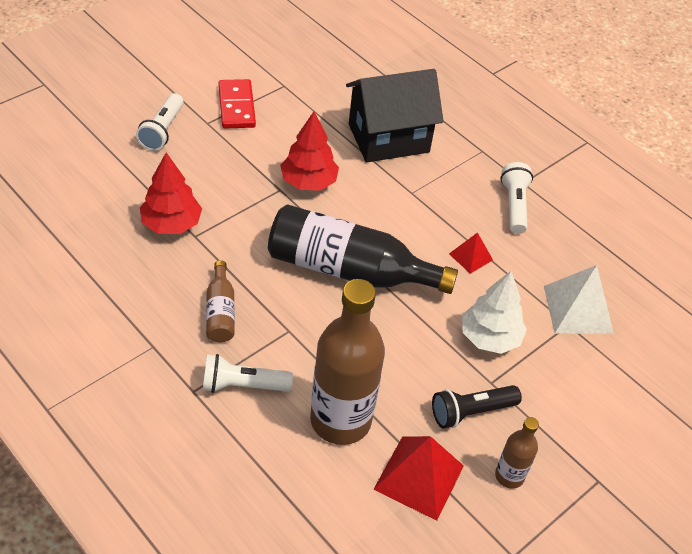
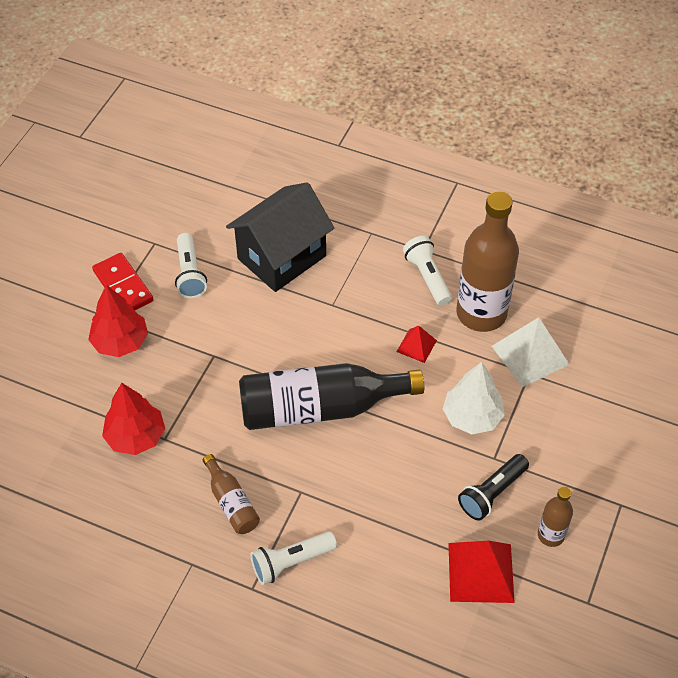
camera: 20 degrees left, 5 degrees up
(162, 131) = (69, 343): white flashlight -> white flashlight (190, 274)
(308, 182) = (235, 336): red tree -> red tree (120, 342)
(340, 420) = (390, 553): brown bottle -> brown bottle (481, 313)

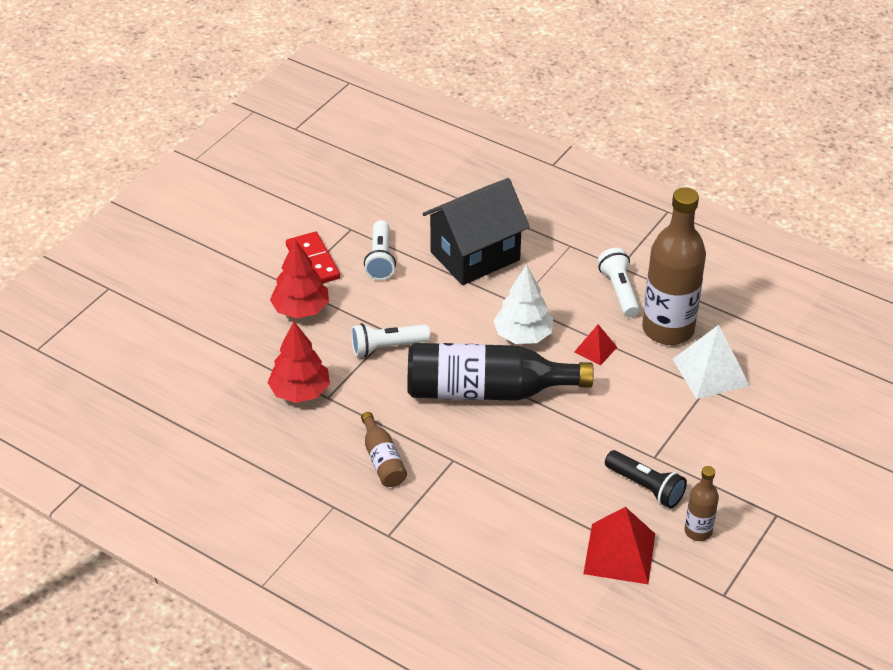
camera: 10 degrees right, 10 degrees down
(291, 562) = (431, 518): white flashlight -> white flashlight (387, 347)
(472, 416) = (639, 418): white tree -> white tree (523, 335)
(492, 493) = (645, 487): black flashlight -> black flashlight turned 105 degrees counterclockwise

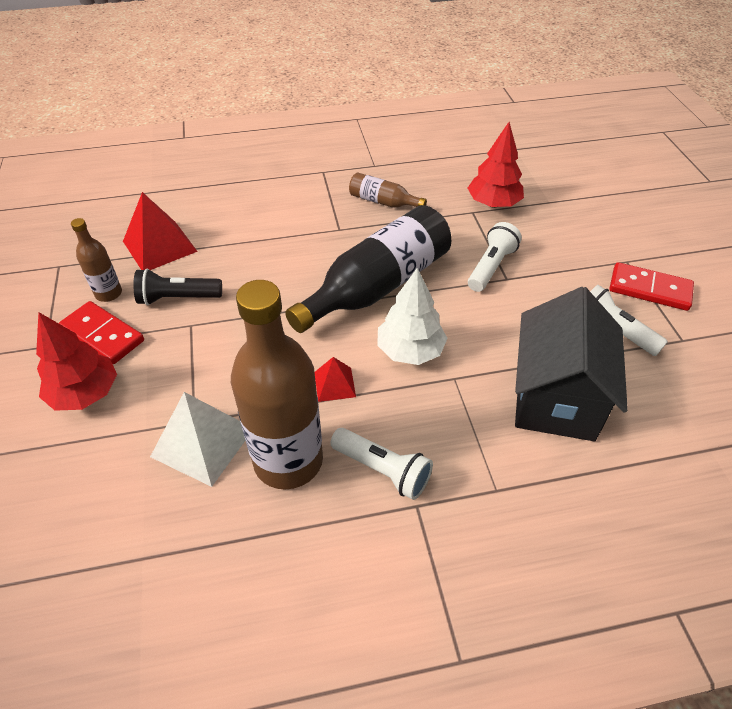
camera: 135 degrees right, 5 degrees up
(300, 310) = (588, 250): red tree -> red tree (85, 393)
(726, 494) = (103, 335): none -> red domino

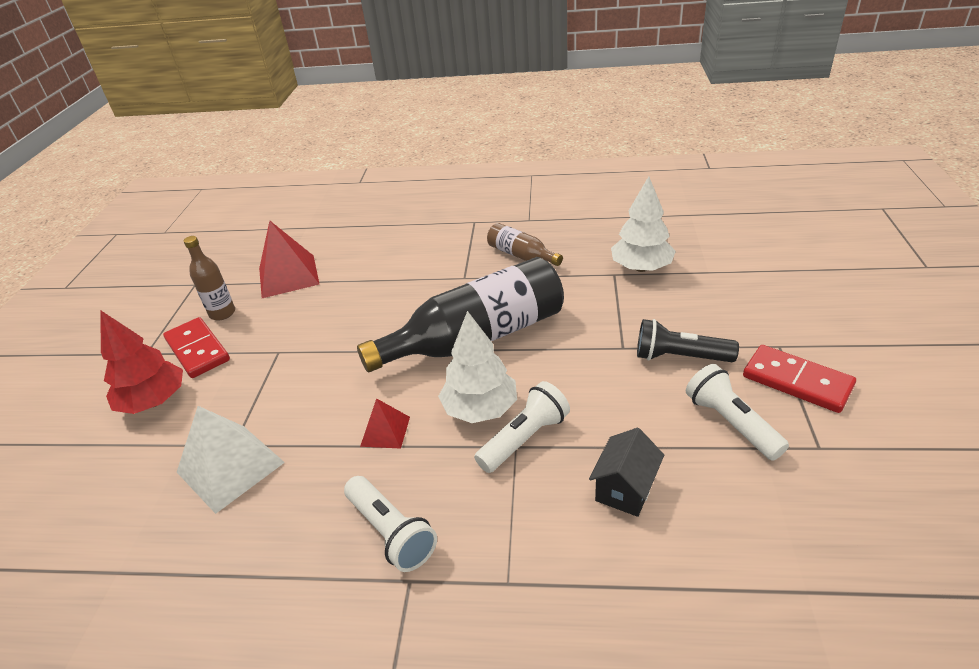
camera: 20 degrees right, 10 degrees down
(178, 298) = (279, 325): black flashlight -> black flashlight (679, 357)
(288, 460) = (300, 502): brown bottle -> none
(491, 267) = (609, 333): white flashlight -> white flashlight (524, 438)
(493, 203) = (641, 268): red tree -> white tree
(555, 398) = (625, 489): black house -> black house, size x0.47

